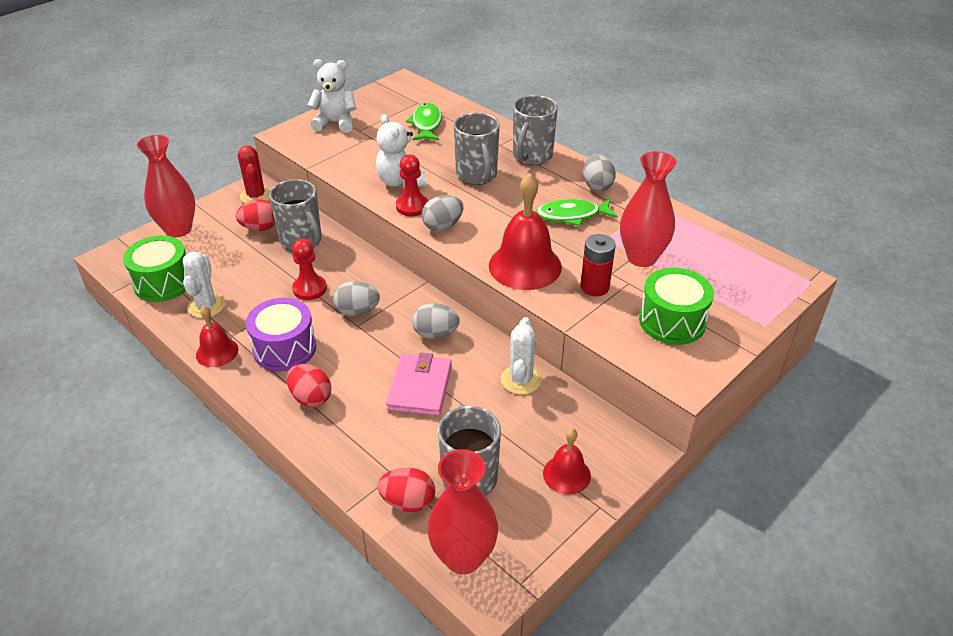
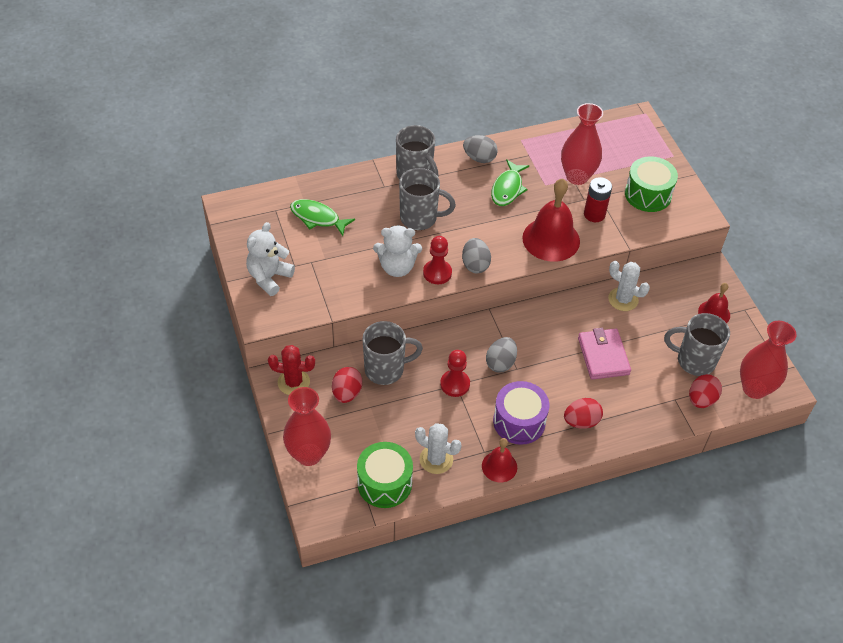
camera: 65 degrees left, 10 degrees up
(420, 388) = (603, 356): pink wallet -> pink wallet turned 45 degrees clockwise
(435, 334) = (552, 326): grey egg -> none

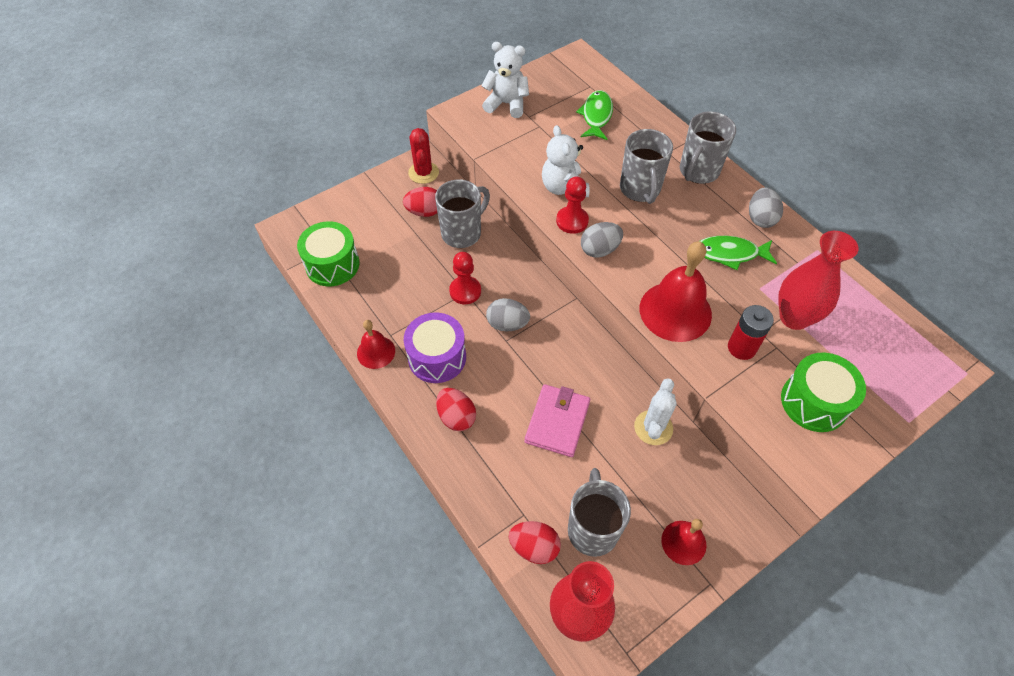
camera: 75 degrees right, 5 degrees up
(309, 454) = (349, 204): red vase -> none
(386, 369) = (462, 233): grey mug -> grey mug turned 105 degrees counterclockwise
(436, 459) = (370, 297): white cactus -> none
(603, 356) = (557, 422): pink wallet -> pink wallet turned 45 degrees counterclockwise

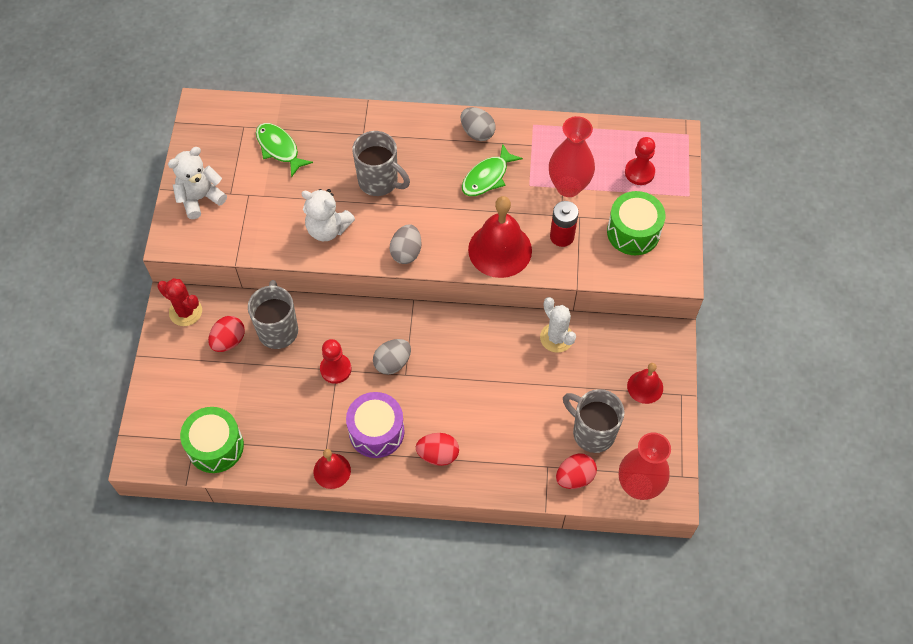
camera: 50 degrees left, 5 degrees up
(557, 422) = (500, 393): pink wallet -> none
(572, 221) = (363, 248): red pawn -> red pawn (639, 172)
(698, 172) = (400, 132): grey mug -> none

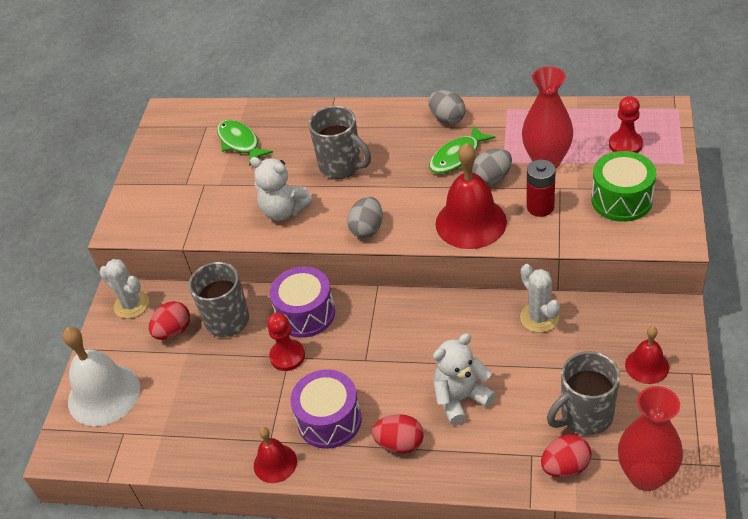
camera: 10 degrees right, 15 degrees down
(171, 403) = (104, 394): none -> white bell
(185, 312) = (131, 304): red cactus -> white cactus
(200, 198) = (154, 189): white teddy bear -> white teddy bear (461, 398)
(215, 446) = (146, 439): green drum -> none
(349, 327) = (306, 314): none -> purple drum
(392, 363) = (351, 348): grey egg -> grey egg (492, 178)
(592, 432) = (585, 416): grey mug -> grey mug turned 75 degrees counterclockwise

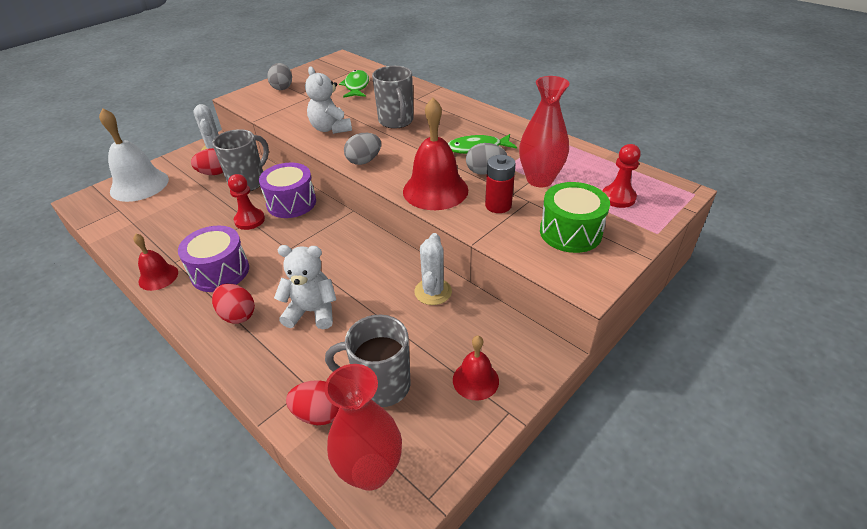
camera: 30 degrees right, 5 degrees down
(447, 118) = (498, 125): grey egg -> grey egg (282, 87)

